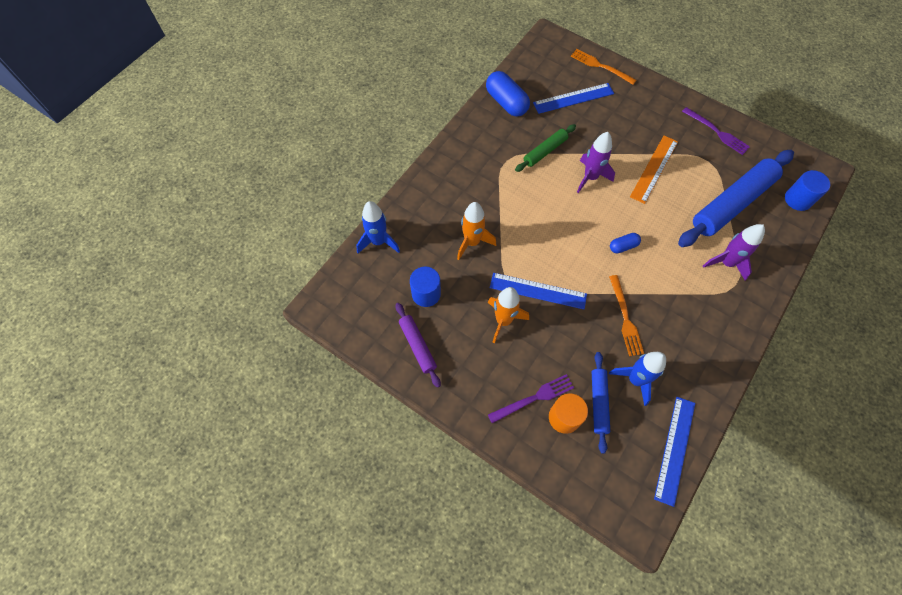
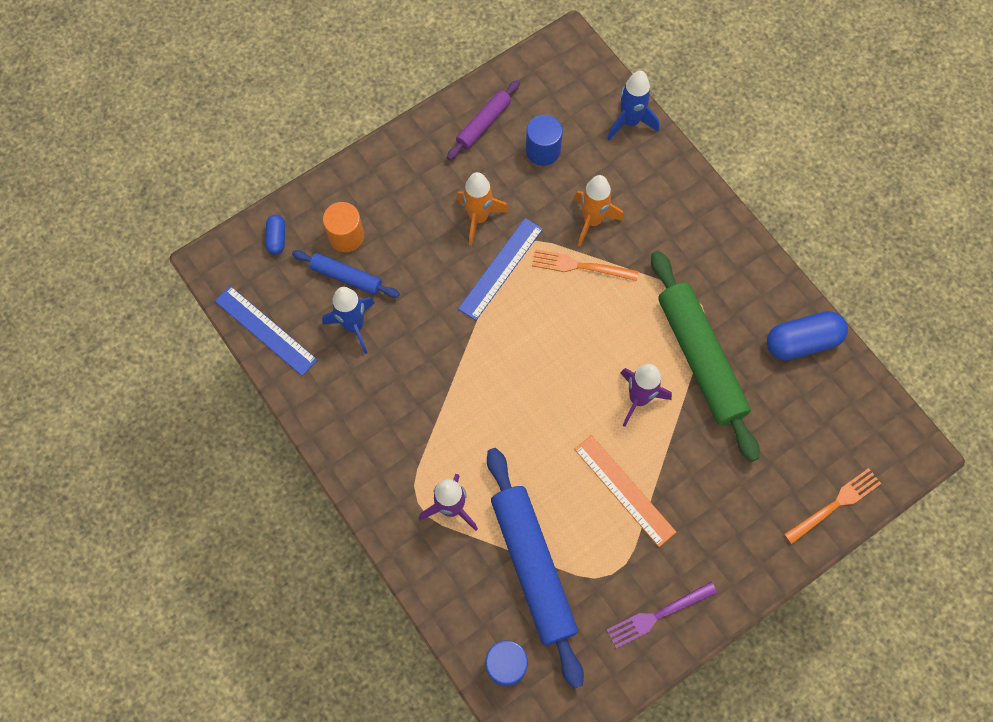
camera: 110 degrees right, 5 degrees up
(418, 346) = (484, 124): purple rolling pin -> purple rolling pin turned 45 degrees counterclockwise
(534, 398) = (379, 215): purple fork -> none
(545, 151) = (700, 358): green rolling pin -> green rolling pin, size x1.94
(573, 98) = (783, 437): blue ruler -> none
(623, 246) = (522, 392): blue capsule -> blue capsule (277, 238)
(625, 318) = (428, 349): orange fork -> orange fork (580, 266)

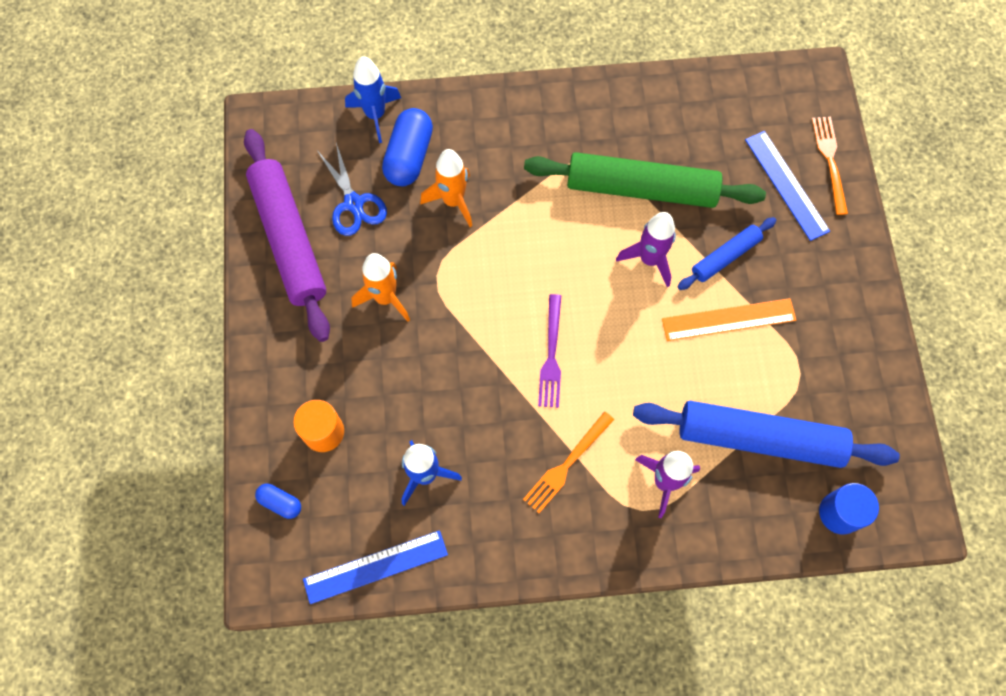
camera: 60 degrees left, 0 degrees up
(346, 277) = (368, 455): blue rolling pin -> blue rolling pin (725, 257)
(484, 124) = (289, 239): purple rolling pin -> purple rolling pin, size x1.94
(500, 268) = (450, 306): blue ruler -> blue ruler (786, 185)
(543, 150) = (354, 203): blue cylinder -> blue scissors
(580, 266) = (492, 236): orange fork -> orange fork (566, 464)
(657, 615) = (857, 356): purple fork -> purple fork (551, 355)
(802, 342) = (672, 101): blue capsule -> blue capsule (409, 156)

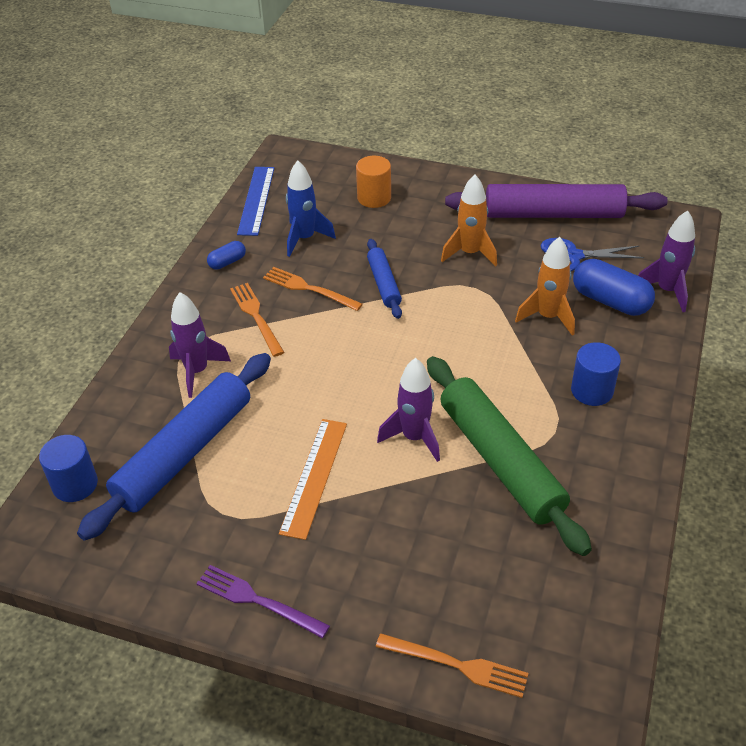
camera: 115 degrees right, 25 degrees down
(280, 502) = (334, 169): blue capsule -> blue capsule (227, 262)
(375, 115) = (667, 291): blue rocket -> purple rocket
(504, 432) = (308, 289): none -> orange fork
(532, 144) = (592, 391): none -> blue cylinder
(551, 355) = (357, 336): purple fork -> purple fork (257, 600)
(641, 188) = (501, 461): green rolling pin -> green rolling pin turned 60 degrees counterclockwise
(725, 257) = (384, 502): blue rolling pin -> blue rolling pin (384, 284)
(786, 185) = (444, 600): blue ruler -> none

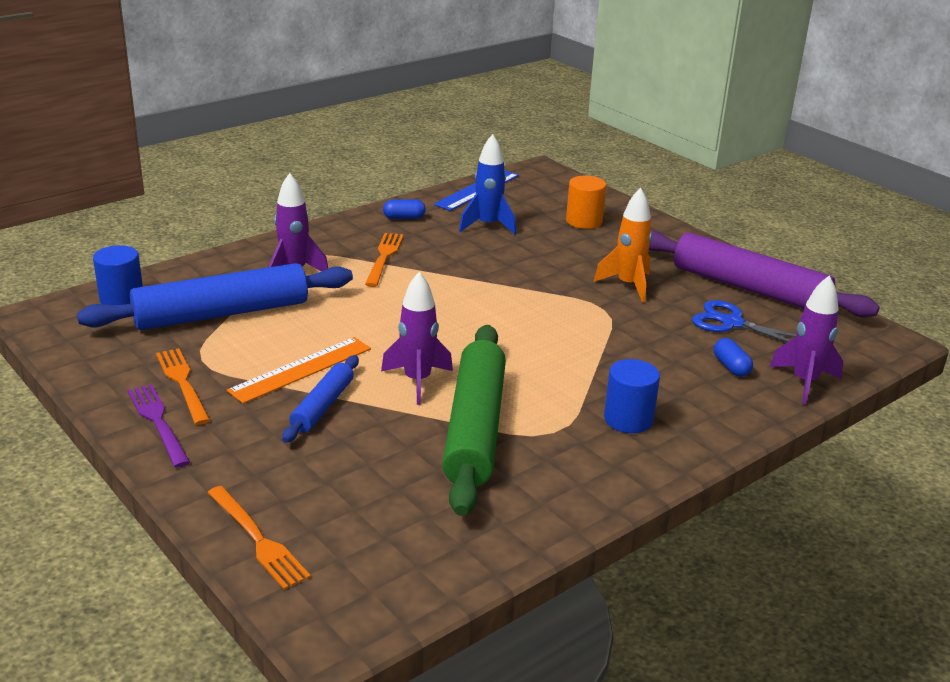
camera: 30 degrees right, 15 degrees down
(308, 289) = (450, 256): orange fork -> orange fork (182, 383)
(384, 284) = (521, 276): blue rolling pin -> blue rolling pin (323, 406)
(548, 317) = (650, 354): orange rocket -> none
(610, 301) = (731, 367): blue capsule -> blue capsule, size x0.53

